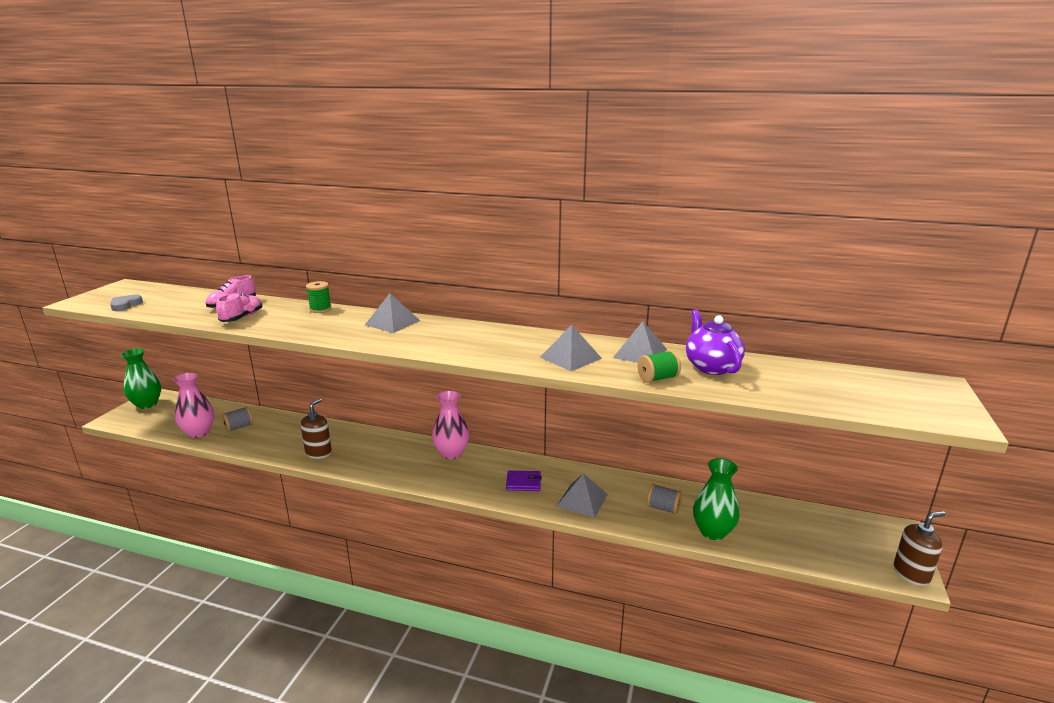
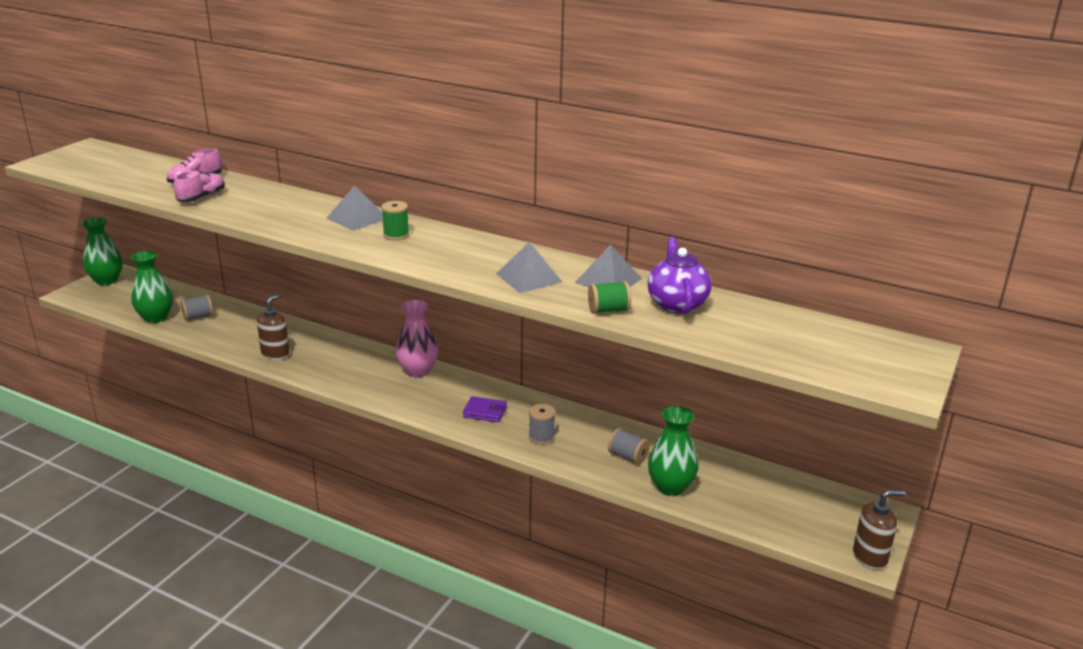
camera: 10 degrees right, 5 degrees up
(125, 305) = (87, 172): grey heart -> none
(199, 432) = (156, 318): pink vase -> green vase
(320, 309) = (286, 195): green spool -> green spool (396, 235)
(582, 500) = (541, 437): grey pyramid -> grey spool

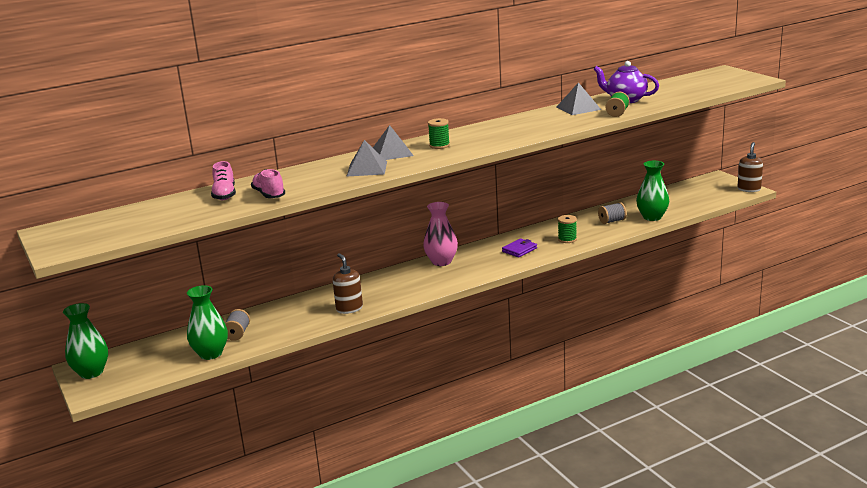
camera: 55 degrees left, 5 degrees down
(528, 277) = (552, 123): grey pyramid -> grey pyramid (367, 168)
(541, 437) = (567, 239): grey spool -> green spool

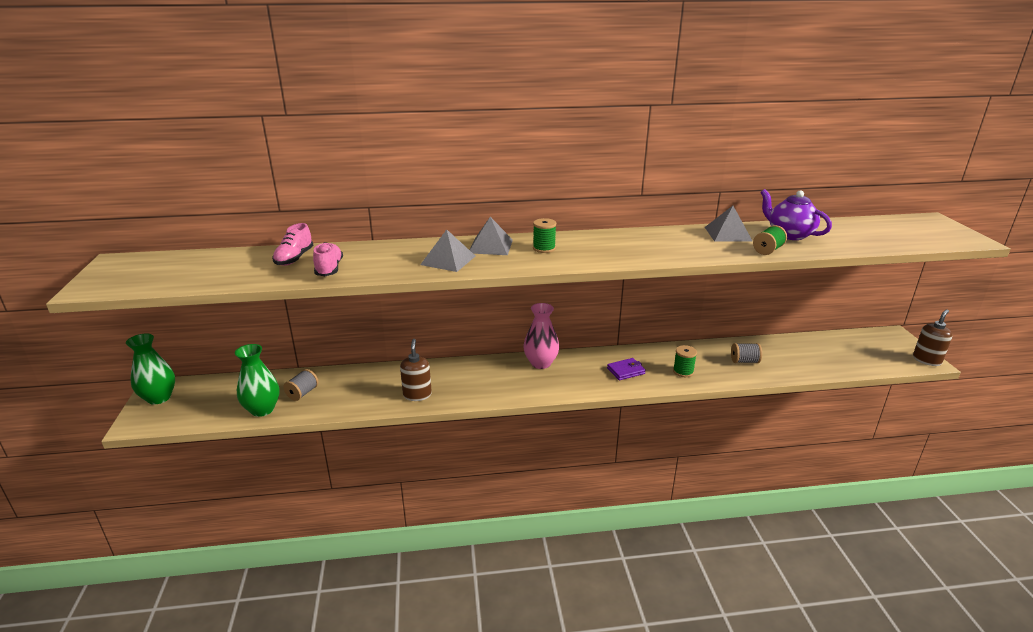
camera: 20 degrees right, 5 degrees up
(652, 217) = (792, 368): green vase -> none

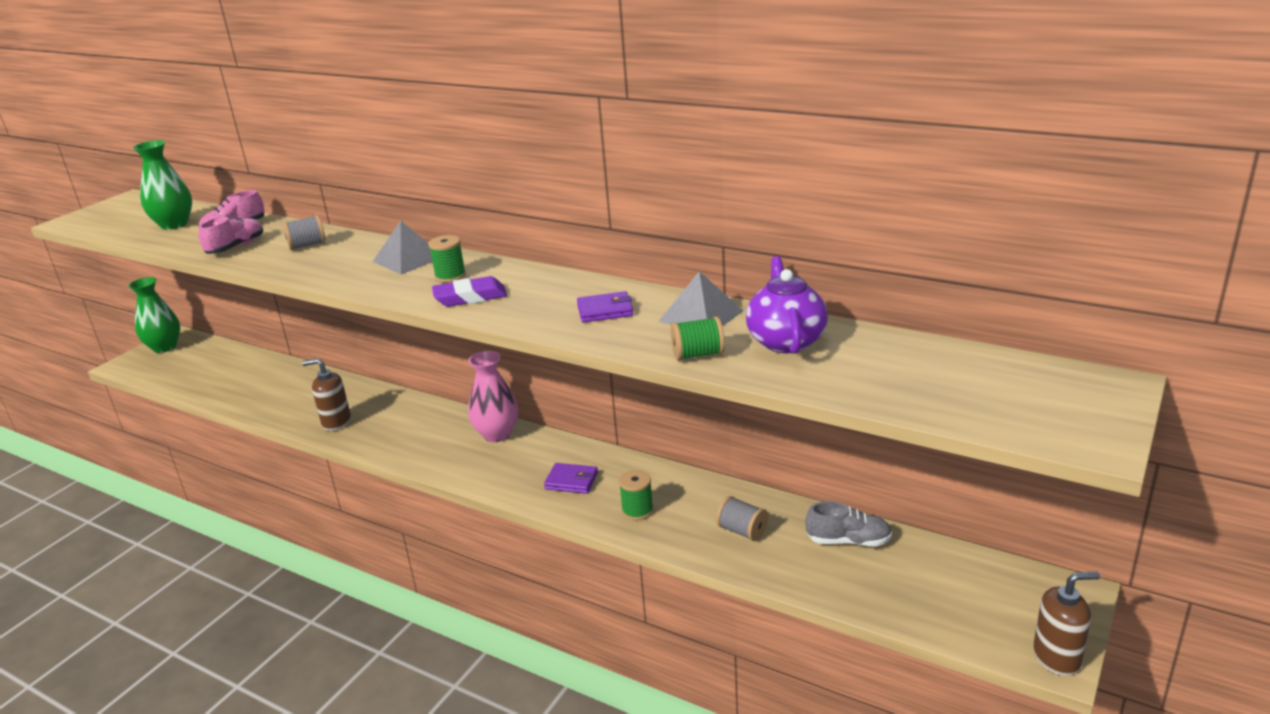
camera: 40 degrees right, 0 degrees up
(262, 409) = (210, 387): green vase -> green vase (174, 224)
(302, 393) = (257, 383): grey spool -> grey spool (307, 245)
(417, 395) = (336, 422): brown soap dispenser -> brown soap dispenser turned 120 degrees counterclockwise
(448, 260) = (339, 265): grey pyramid -> none
(585, 256) = (470, 297): none -> purple eraser
(676, 243) = (605, 310): none -> purple wallet
(791, 347) = (848, 541): none -> grey shoe

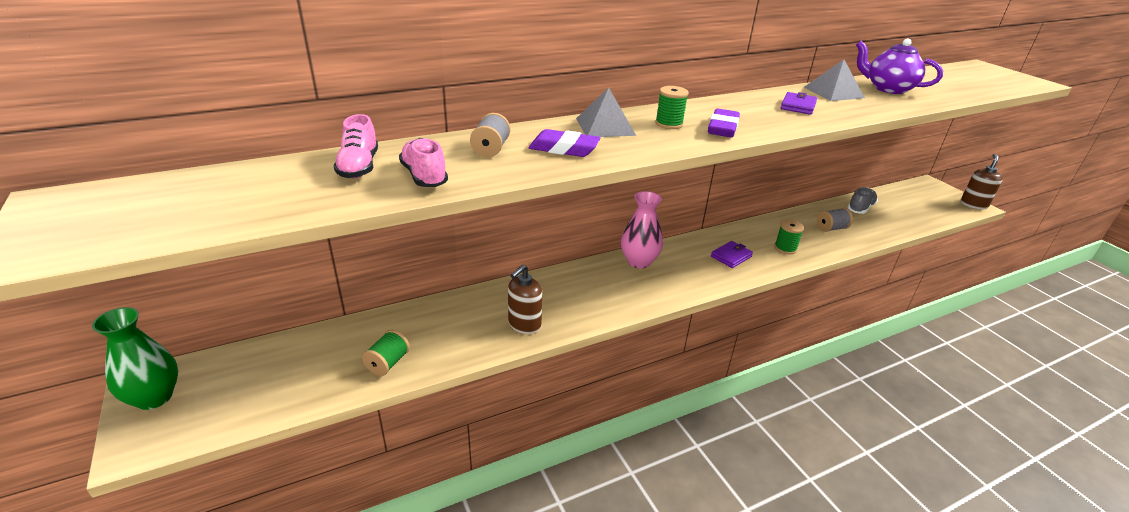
camera: 60 degrees left, 5 degrees up
(174, 224) = (257, 192): green vase -> none
(335, 263) = (564, 149): none -> purple eraser
(698, 354) = (889, 106): green spool -> green spool (388, 363)

